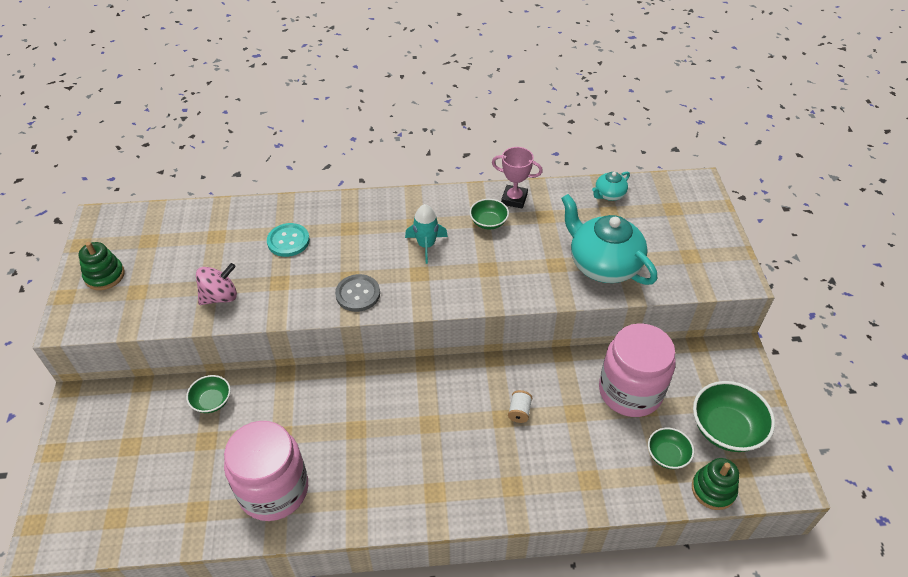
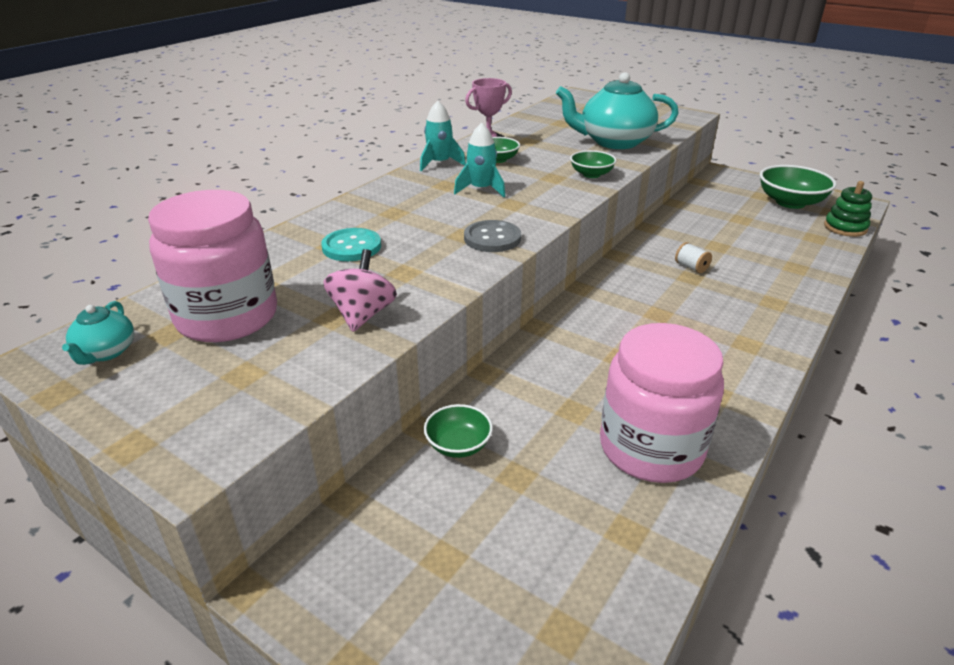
camera: 50 degrees left, 15 degrees down
(104, 275) = (162, 391): green stacking toy -> none
(448, 199) = (439, 163): none -> turquoise rocket
(609, 194) = (542, 117): turquoise teapot -> turquoise teapot (106, 352)
(630, 391) = (718, 218): pink jar -> pink jar (227, 317)
(667, 455) = (797, 230): green bowl -> green bowl (591, 174)

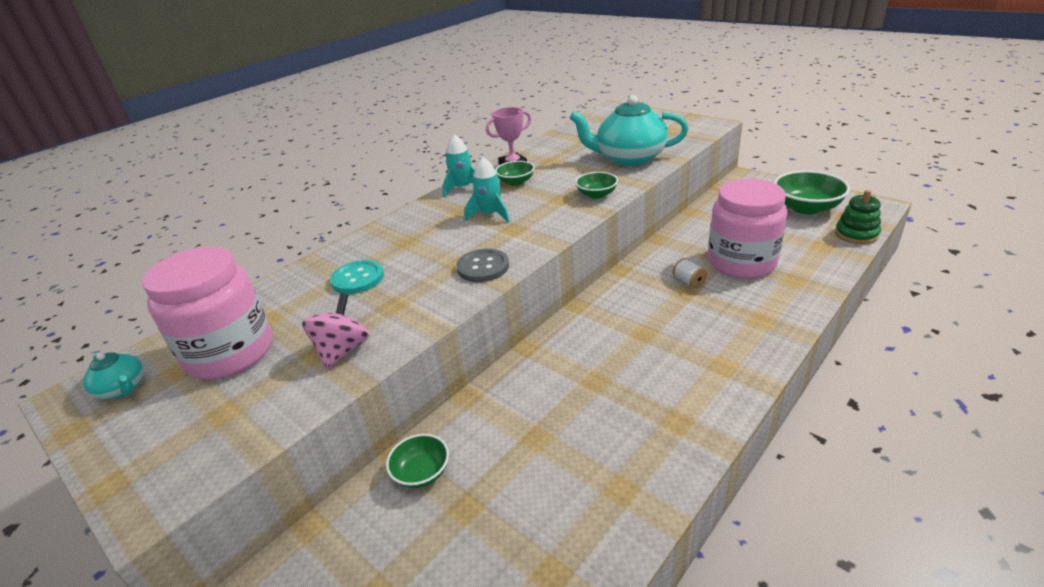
camera: 10 degrees right, 0 degrees up
(106, 352) = (123, 389): turquoise teapot -> turquoise teapot turned 60 degrees counterclockwise
(651, 448) = (598, 481): pink jar -> pink jar (741, 262)

